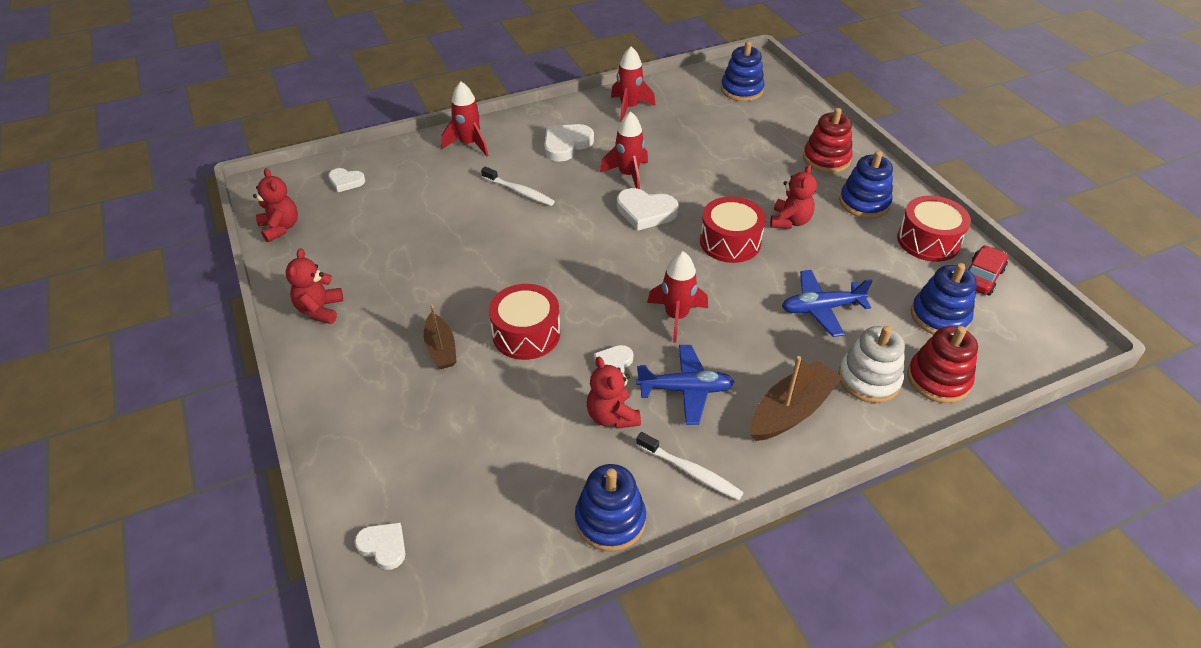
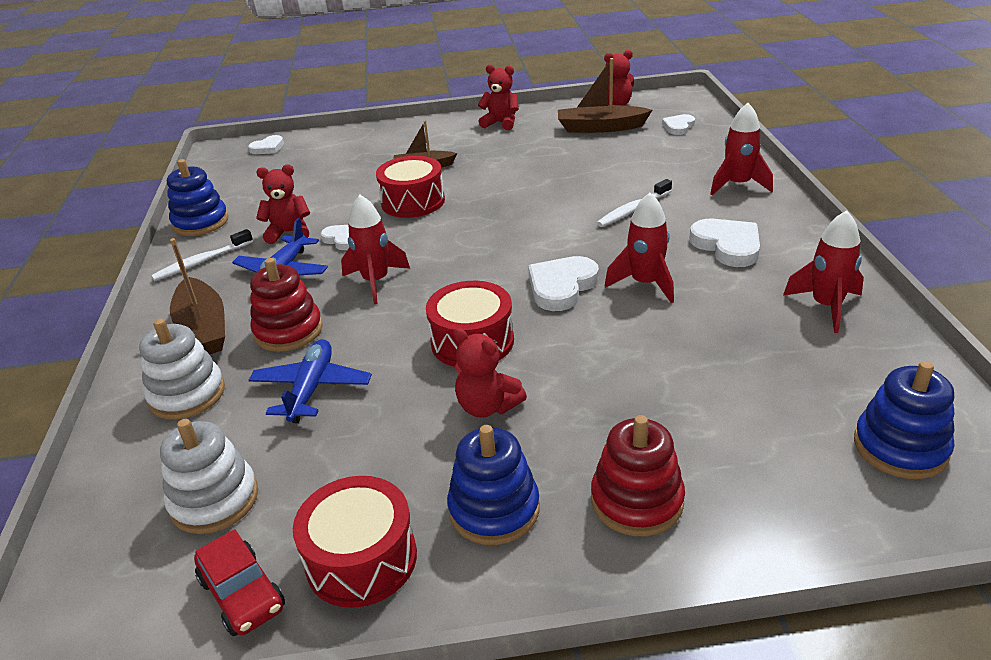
camera: 110 degrees right, 10 degrees down
(342, 231) = (600, 128): none -> brown boat
(938, 379) = (134, 454): red stacking toy -> red stacking toy (288, 331)
(939, 316) = (214, 500): blue stacking toy -> white stacking toy

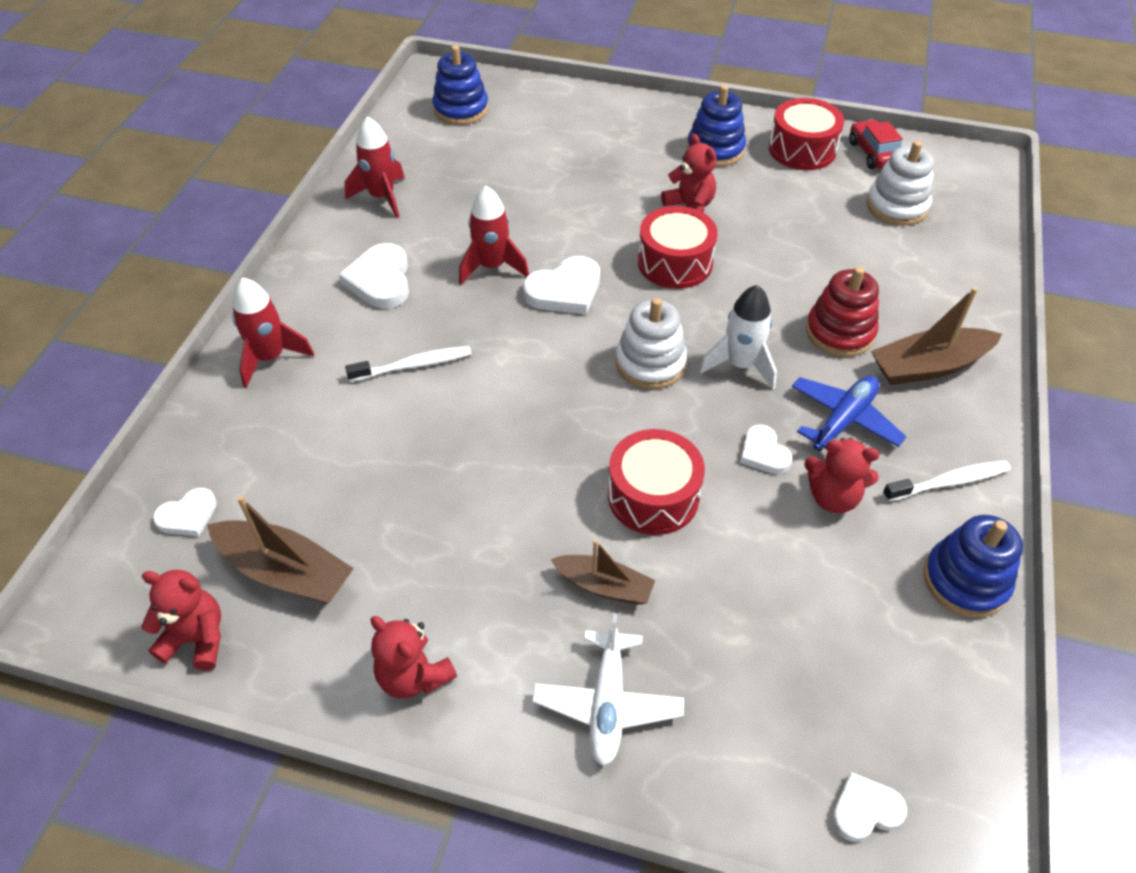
camera: 160 degrees left, 15 degrees up
(187, 394) = (932, 295): white stacking toy -> white stacking toy (650, 363)
(203, 329) = (928, 366): brown boat -> brown boat turned 105 degrees counterclockwise
(311, 388) = (822, 265): blue plane -> none
(376, 282) = (740, 365): red rocket -> white rocket
(401, 140) = (607, 703): none -> white plane
(637, 501) = (630, 130): red stacking toy -> none

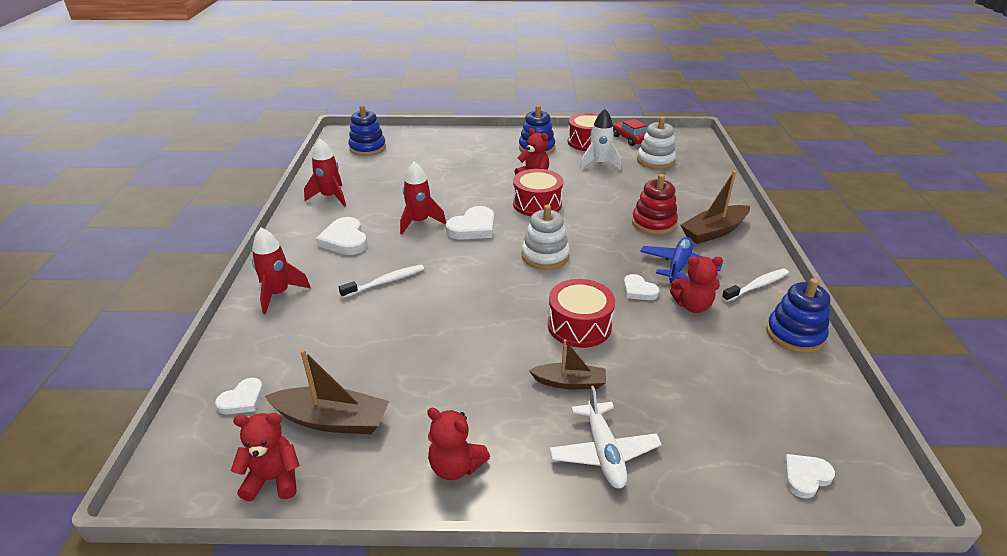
camera: 15 degrees left, 15 degrees down
(740, 365) = (602, 248): white rocket -> white rocket (599, 164)

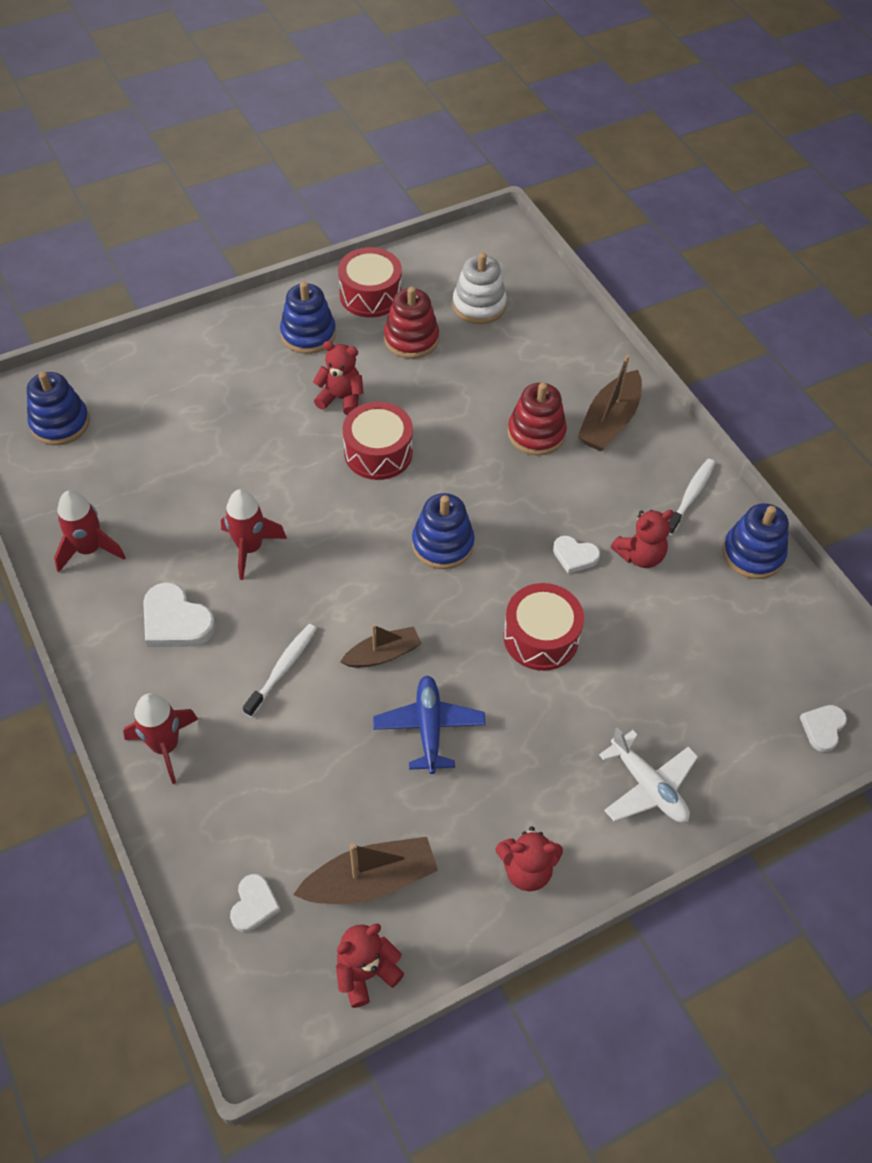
camera: 30 degrees left, 20 degrees up
(473, 227) = (325, 530): white heart -> none
(545, 256) = (442, 544): white stacking toy -> blue stacking toy
(569, 382) = (573, 719): brown boat -> brown boat (383, 654)
(599, 164) = (411, 339): white rocket -> red stacking toy
(630, 139) = (422, 268): red car -> none
(678, 266) = (597, 497): blue plane -> blue plane (429, 727)

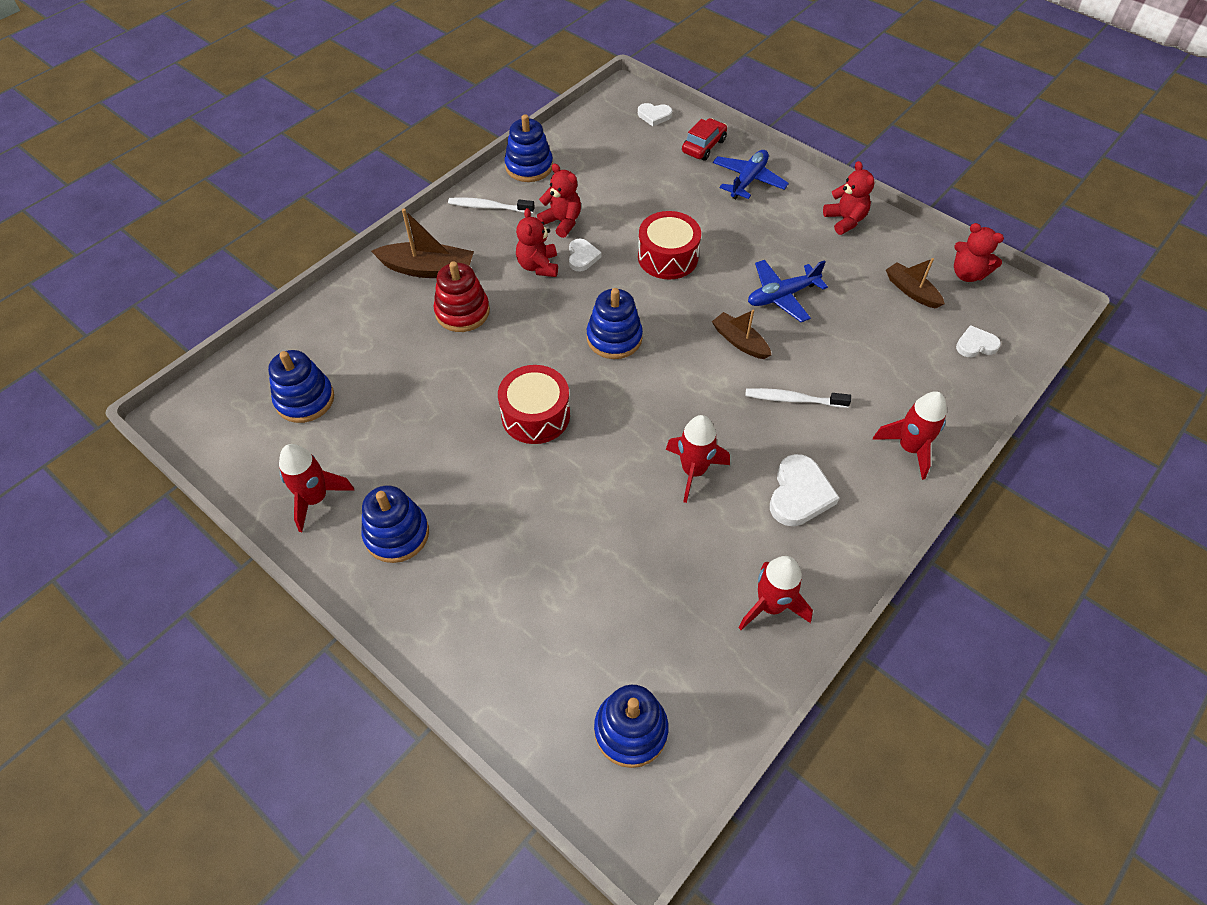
camera: 110 degrees left, 0 degrees up
(341, 398) = (479, 469): red teddy bear -> red teddy bear (538, 266)
(370, 295) = (315, 499): red drum -> red rocket
(370, 880) = (911, 291): brown boat -> brown boat, size x0.65
(411, 339) = (373, 440): red stacking toy -> none
(479, 305) = (305, 399): white stacking toy -> blue stacking toy
(648, 786) = (748, 180): white plane -> blue plane
(737, 762) = (703, 146): none -> red car

